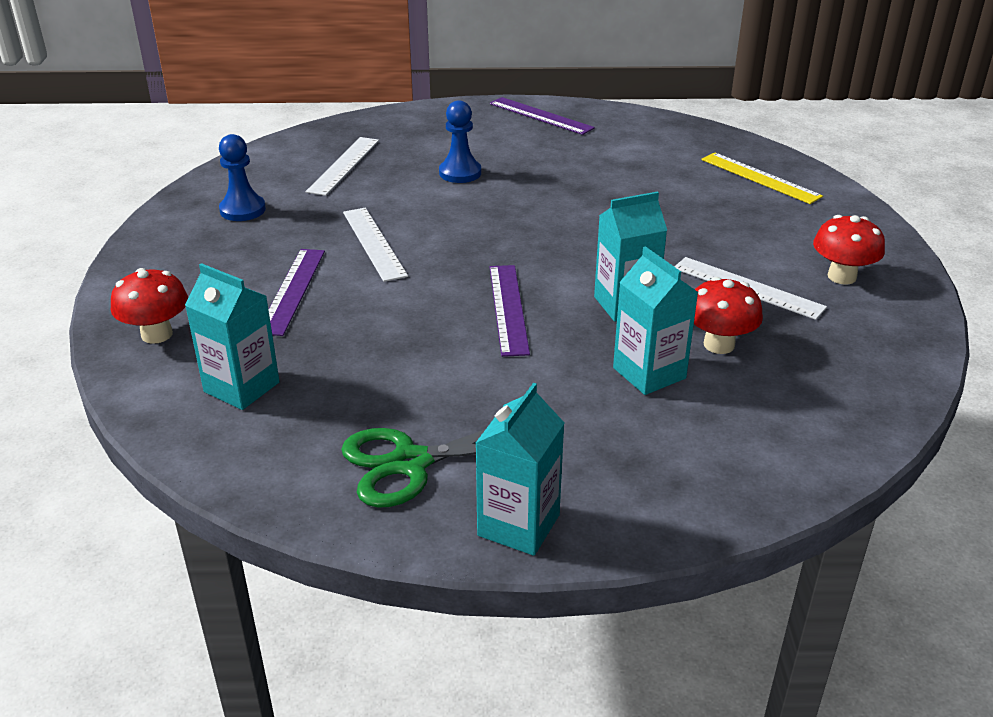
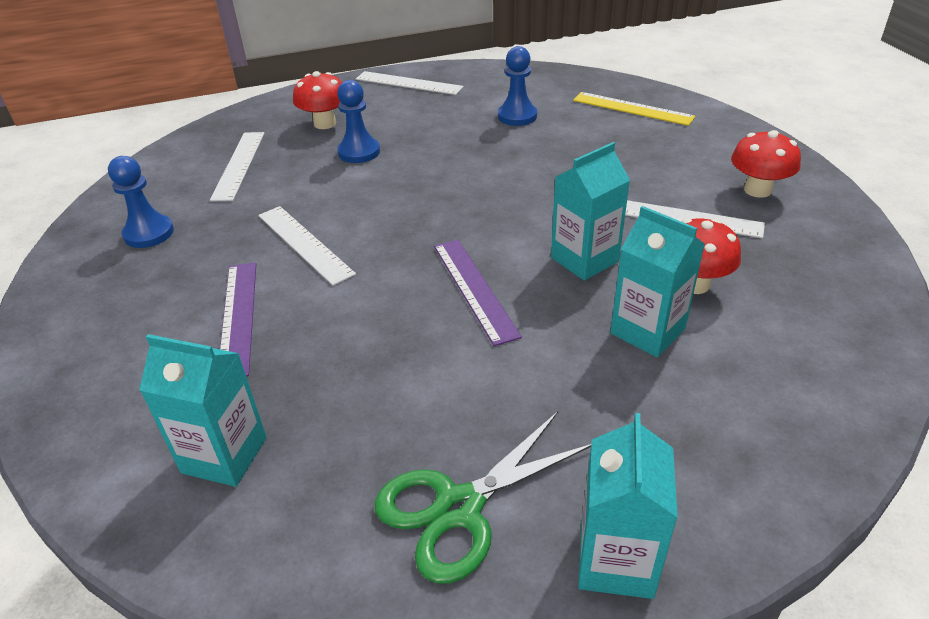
camera: 15 degrees left, 5 degrees up
(157, 334) = (98, 408): red mushroom -> red mushroom (325, 123)
(540, 116) = (408, 83): purple ruler -> white ruler
(634, 165) = (517, 116): none -> blue pawn

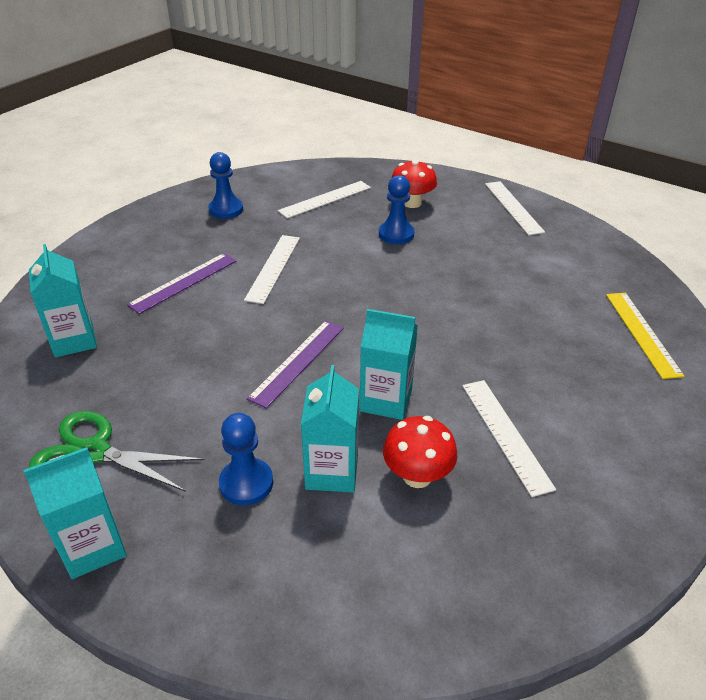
camera: 50 degrees right, 0 degrees up
(517, 116) = (539, 278): blue pawn -> blue pawn (246, 483)
(757, 190) = (608, 466): red mushroom -> none

